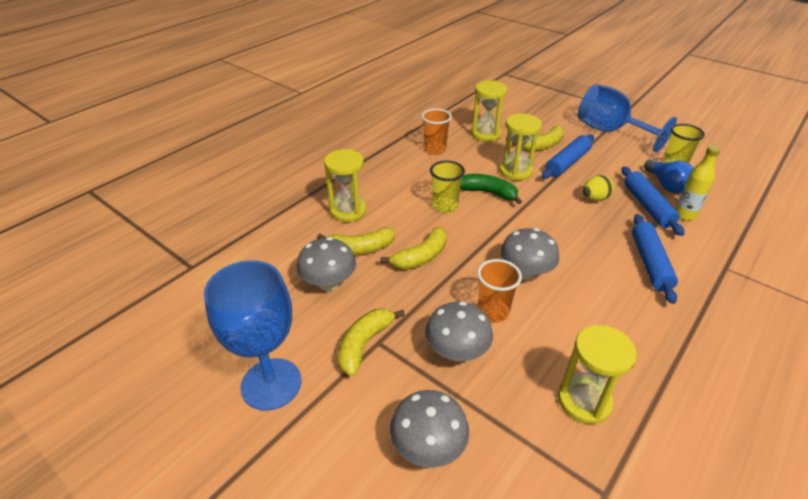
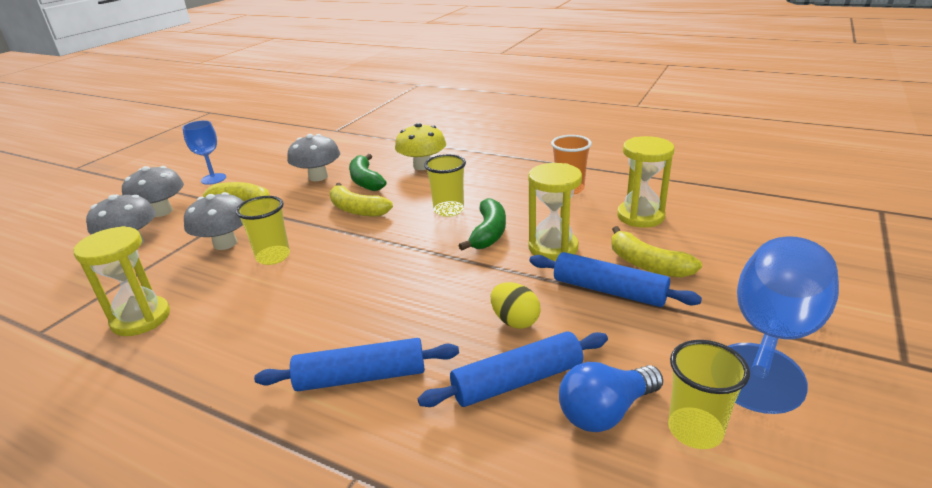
camera: 80 degrees right, 10 degrees down
(271, 384) = (213, 179): blue goblet -> blue goblet, size x0.56
(348, 211) = (422, 166): yellow hourglass -> yellow mushroom
(360, 248) = (365, 181): yellow banana -> green banana
(493, 312) = (273, 257): orange cup -> yellow cup
(525, 272) = (335, 271): grey mushroom -> grey mushroom (161, 212)
(684, 215) = (508, 431): yellow bottle -> none

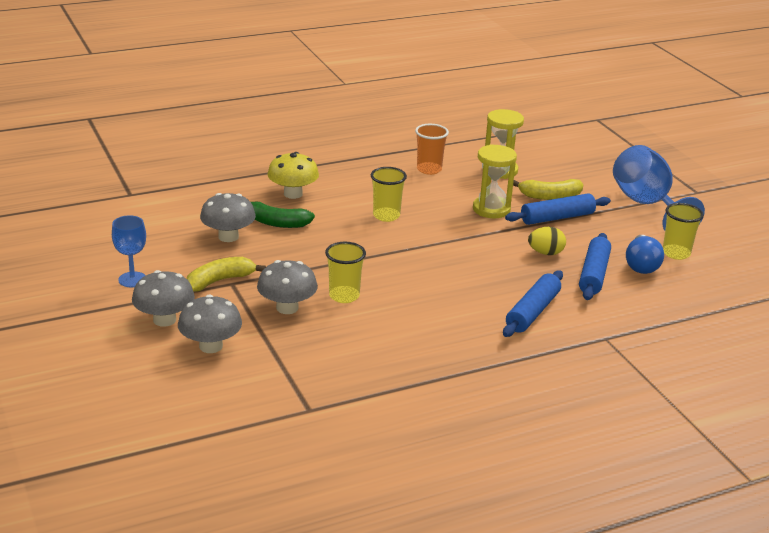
camera: 55 degrees left, 0 degrees up
(141, 318) = (354, 365): yellow hourglass -> none
(357, 210) = (323, 244): yellow banana -> none
(489, 233) = (441, 218): green banana -> none

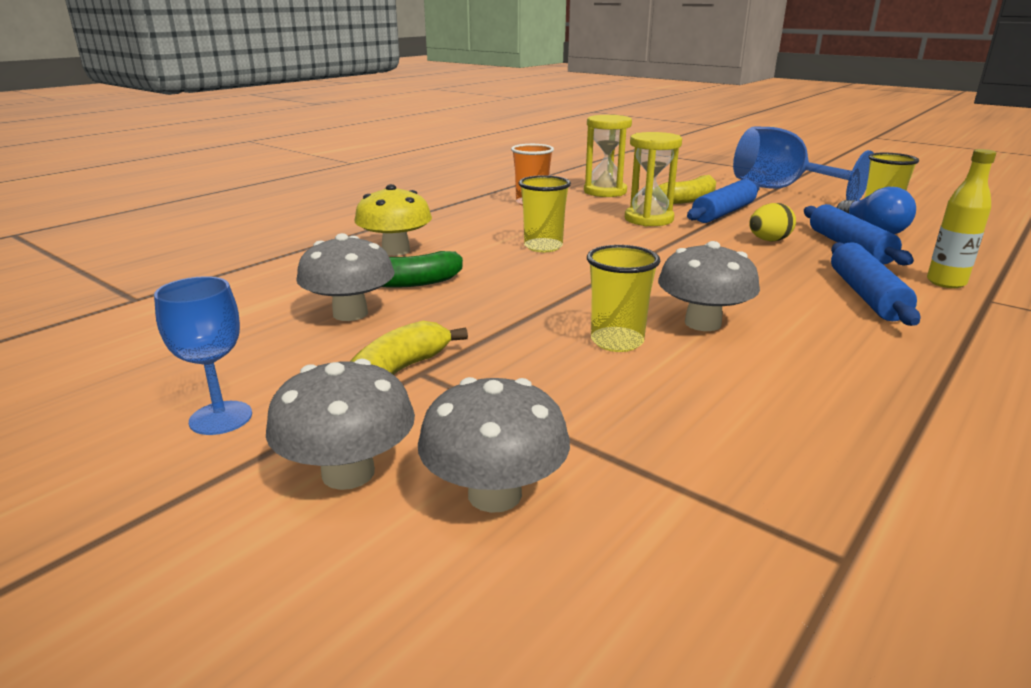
camera: 25 degrees left, 5 degrees down
(287, 308) = (555, 382): grey mushroom -> grey mushroom (702, 323)
(603, 319) = (946, 282): none -> yellow bottle

